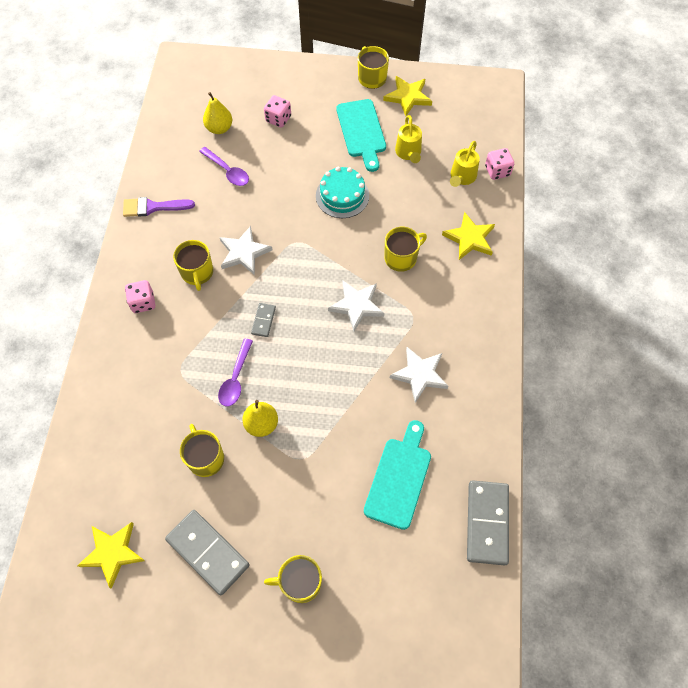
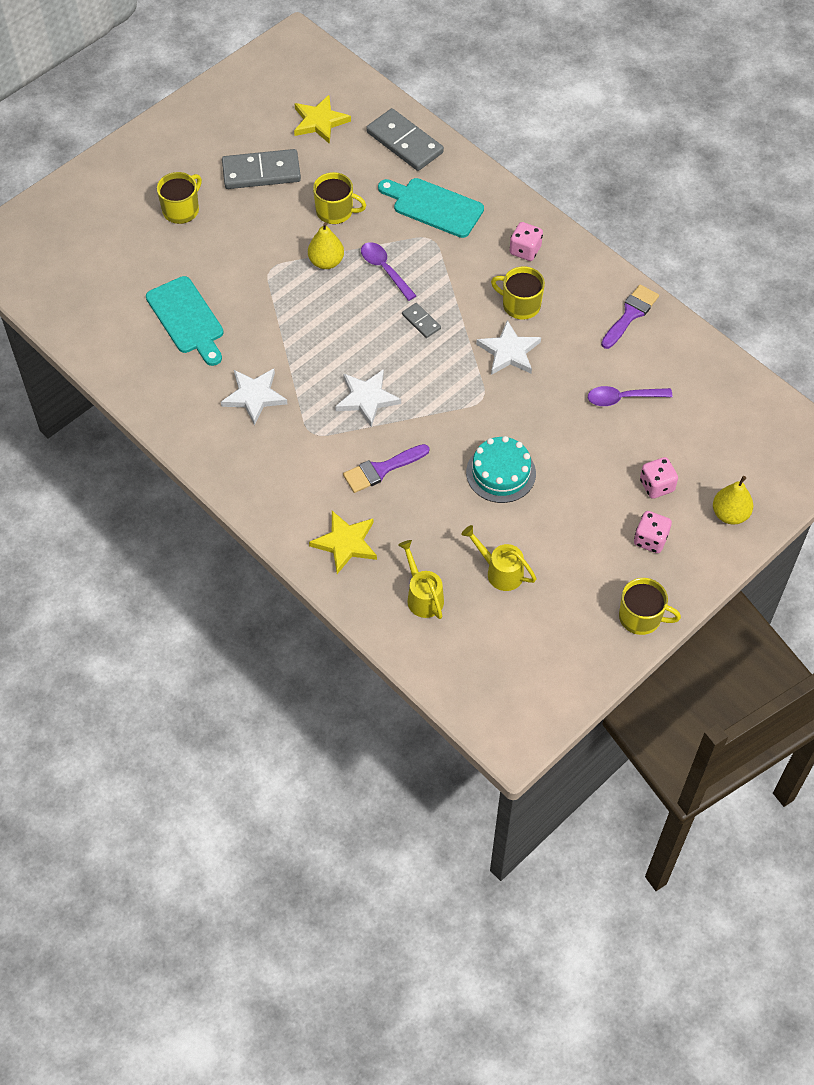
camera: 130 degrees right, 5 degrees down
(219, 128) = (689, 426): yellow pear -> yellow pear (730, 514)
(362, 131) = (569, 550): turquoise cutting board -> turquoise cutting board (434, 206)
(401, 258) = (381, 469): yellow mug -> purple brush
(408, 97) = (579, 632): yellow star -> none
(487, 523) = (92, 349): grey domino -> grey domino (404, 142)
(497, 171) = (399, 636): pink dice -> pink dice (650, 539)

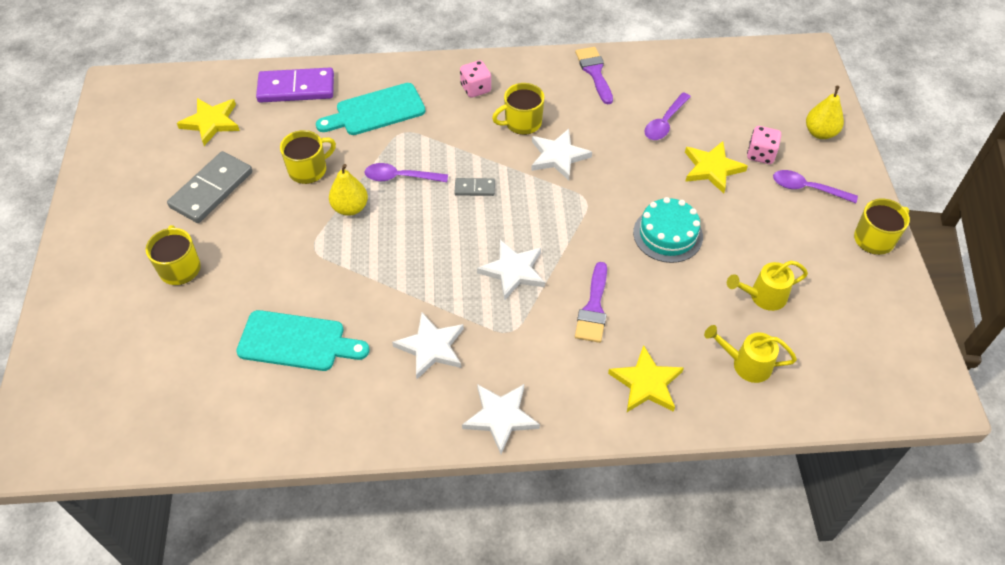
camera: 50 degrees left, 5 degrees down
(236, 475) = (500, 417): none -> white star
(404, 142) = (296, 88): grey domino -> purple domino
(604, 461) = (712, 168): none -> yellow star
(650, 539) = (807, 188): pink dice -> purple spoon

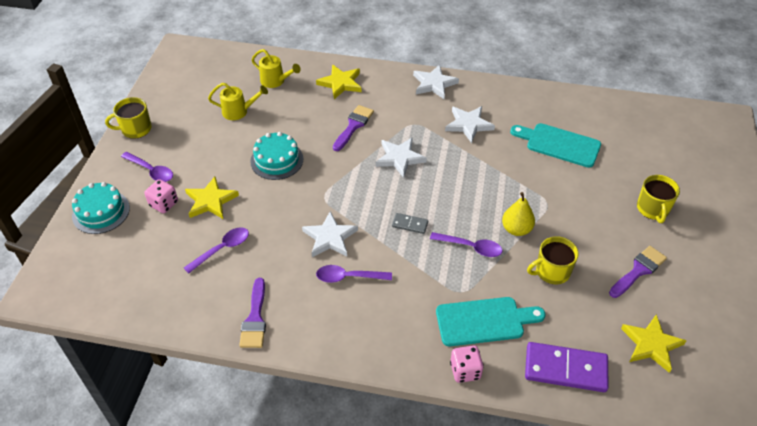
camera: 165 degrees left, 5 degrees down
(211, 189) = (638, 270): grey domino -> purple brush
(475, 88) = (379, 325): pink dice -> pink dice (465, 371)
(522, 122) = (348, 277): yellow mug -> purple spoon
(820, 133) = (101, 212): yellow pear -> turquoise cake

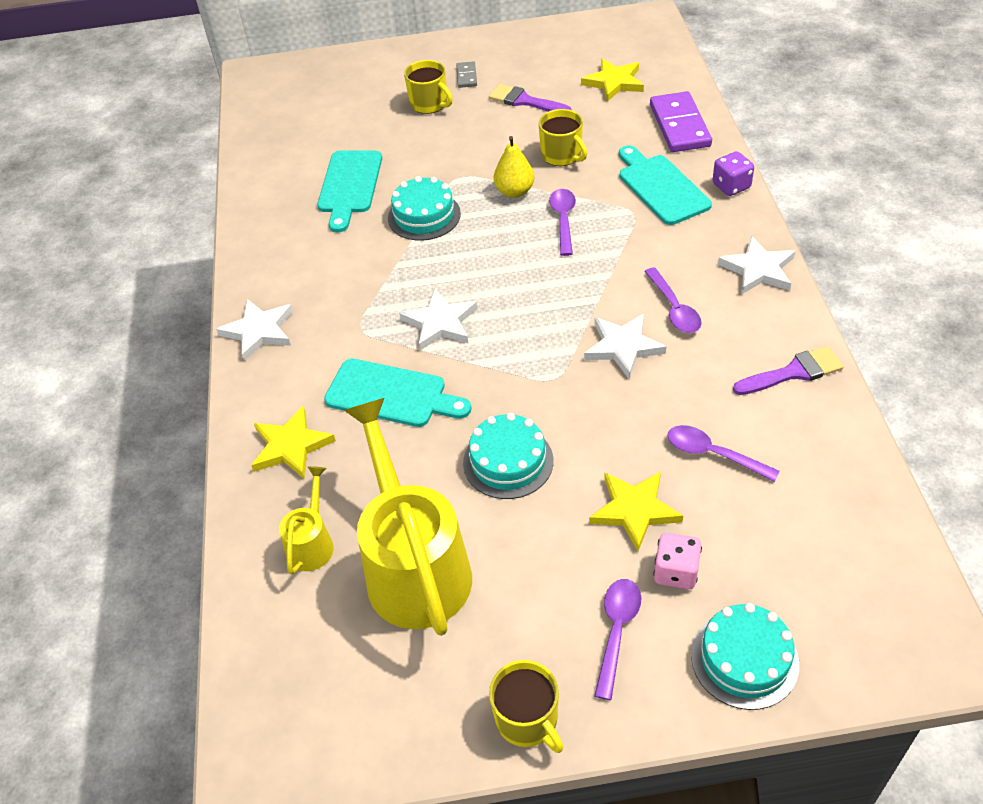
camera: 105 degrees left, 0 degrees up
(239, 111) = (414, 564): yellow watering can -> yellow watering can, size x2.15
(353, 126) = (391, 394): purple brush -> turquoise cutting board
(410, 224) = (557, 279): grey domino -> grey domino (466, 76)
(465, 371) = (731, 186): pink dice -> purple dice
(468, 125) = (341, 273): white star -> white star (758, 269)
(509, 174) = (424, 216): none -> turquoise cake
(652, 209) = (429, 104): yellow mug -> yellow mug turned 60 degrees clockwise

